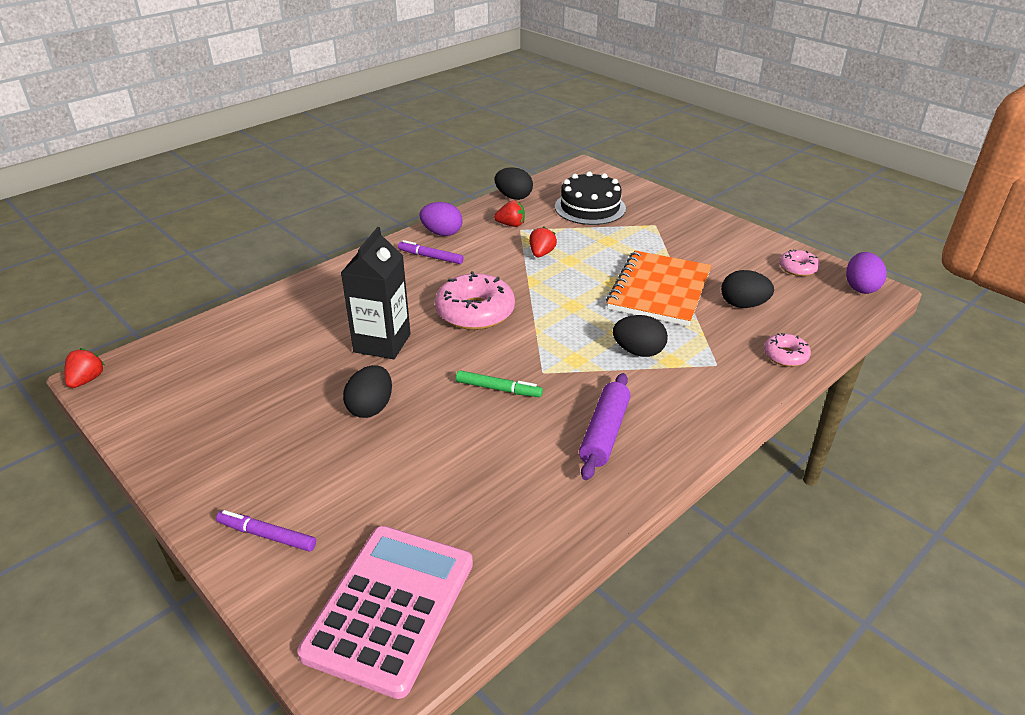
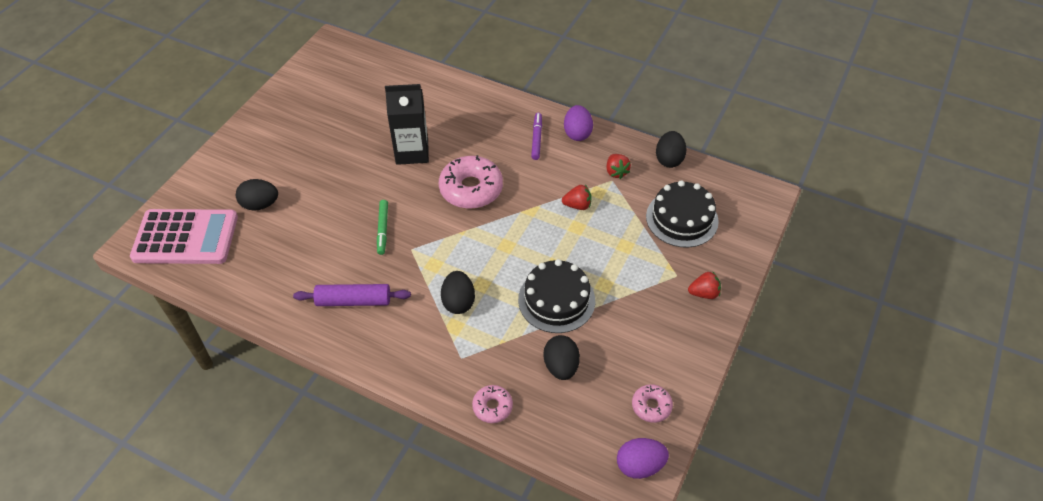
camera: 70 degrees right, 15 degrees up
(87, 380) = (327, 39): red strawberry -> red strawberry (704, 293)
(267, 535) = (225, 168): purple marker -> none
(371, 408) = (342, 171): black egg -> black egg (260, 204)
(659, 290) = (556, 300): orange notebook -> black cake

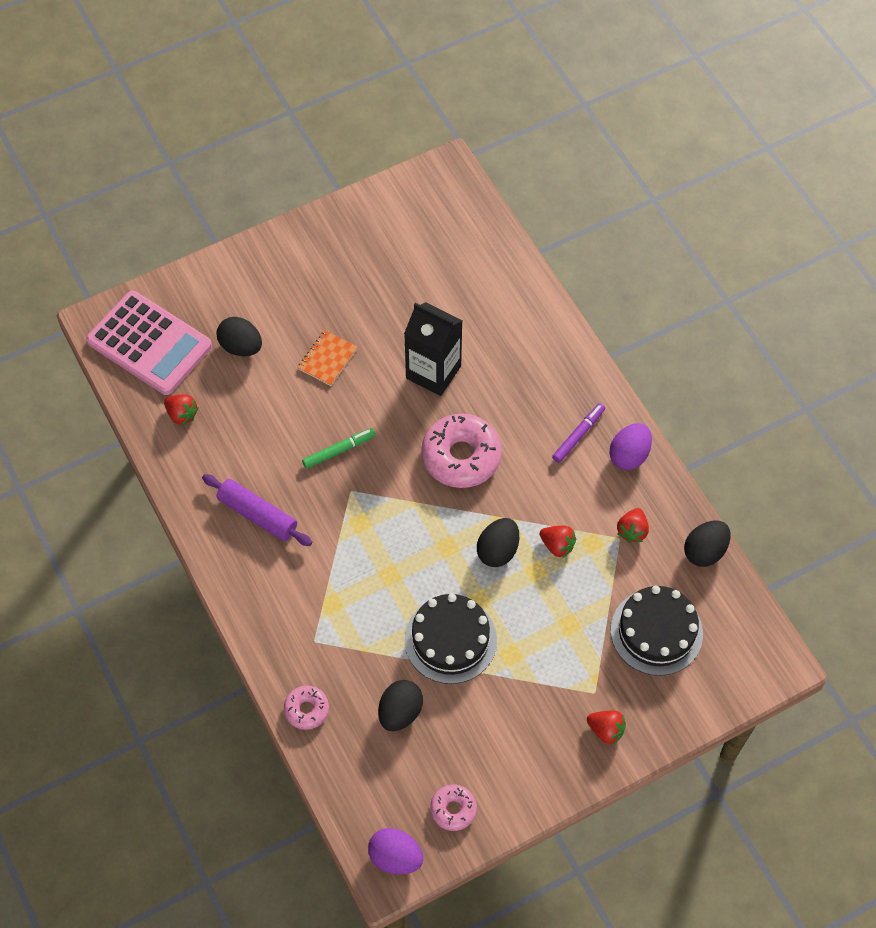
camera: 35 degrees right, 10 degrees up
(245, 268) = (182, 414): none -> red strawberry
(331, 180) = (328, 359): none -> orange notebook
(383, 229) = (339, 450): green marker -> green marker turned 150 degrees counterclockwise
(458, 302) = (354, 580): black egg -> black egg (498, 550)

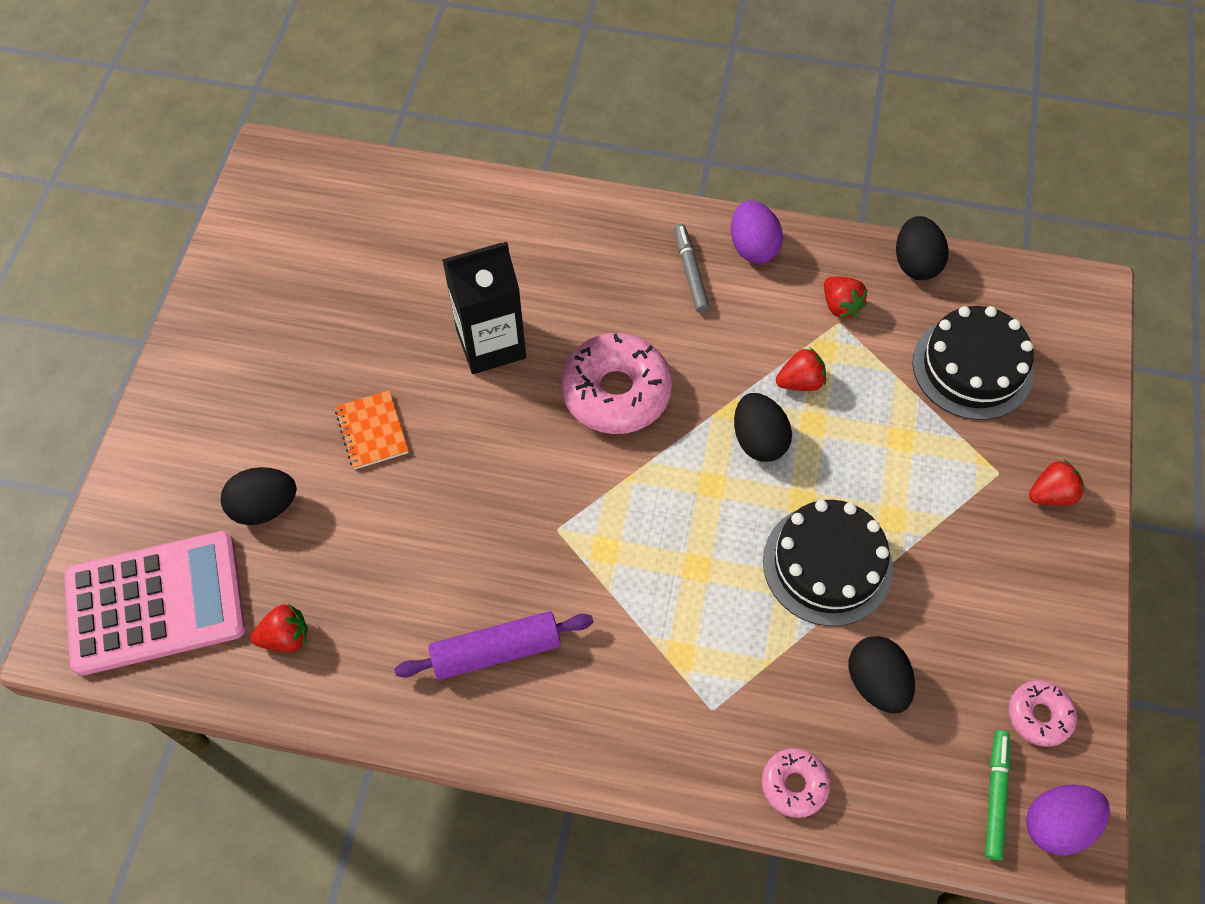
camera: 50 degrees left, 0 degrees up
(339, 450) = (496, 504): green marker -> green marker (995, 796)
(578, 435) = (690, 272): purple marker -> grey marker

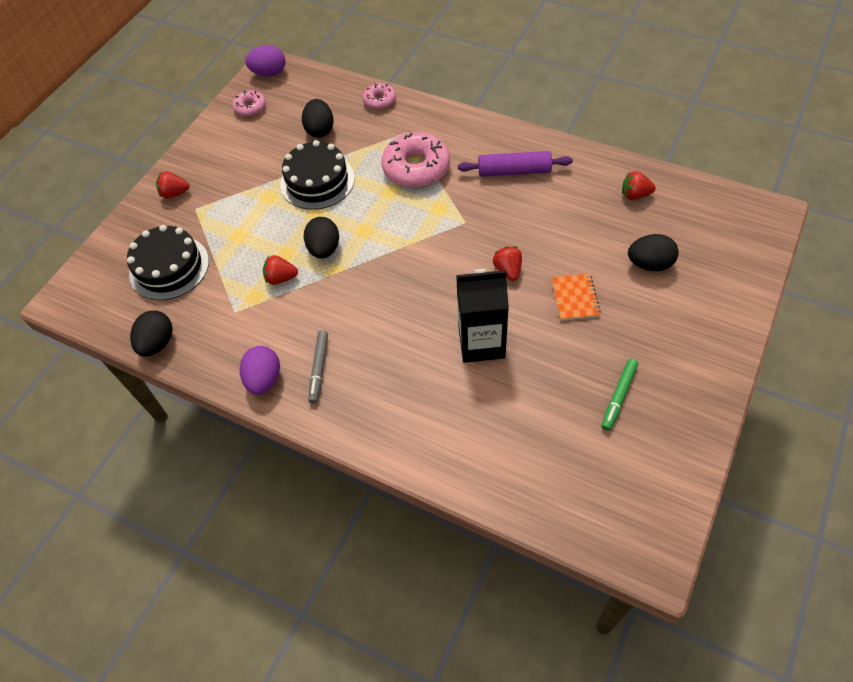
camera: 160 degrees left, 5 degrees down
(156, 603) = (716, 223): pink calculator -> none
(616, 392) = (403, 293): pink donut -> pink donut (416, 168)
(840, 306) = (227, 323): red strawberry -> red strawberry (508, 270)
(995, 796) = (290, 85): green marker -> green marker (619, 396)

